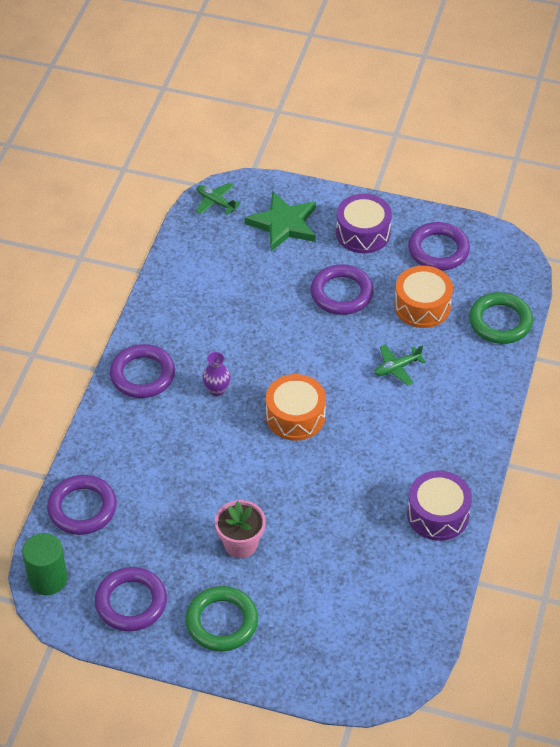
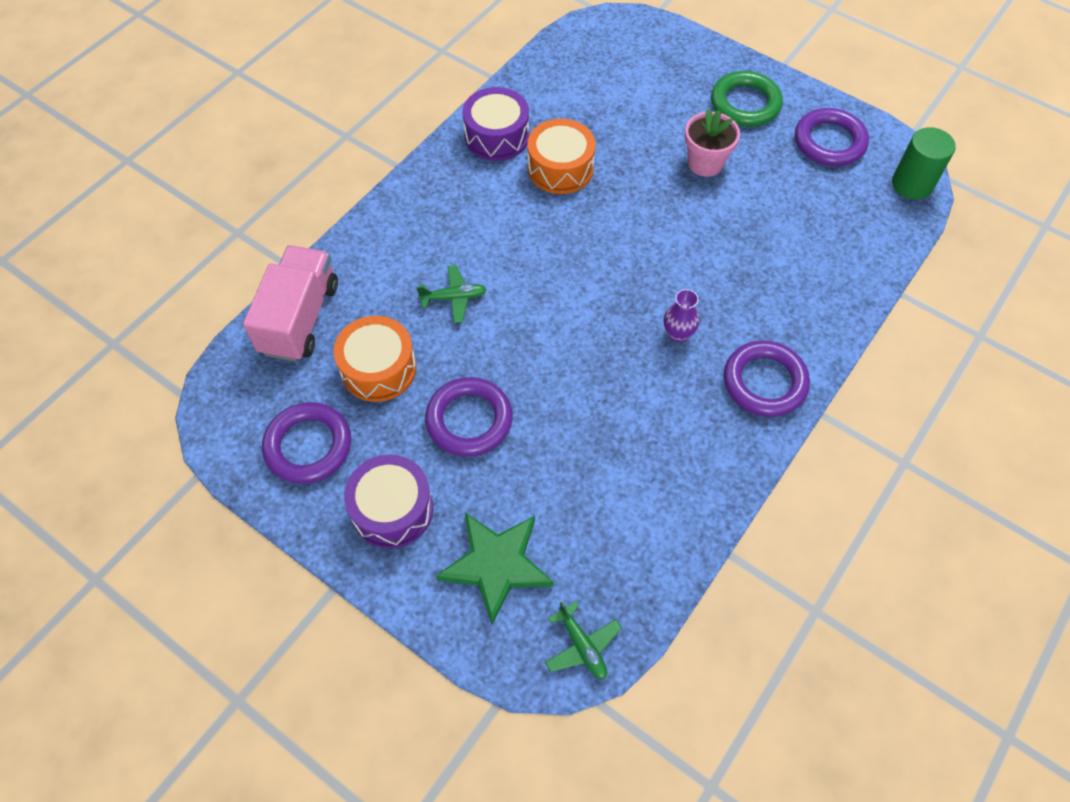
camera: 160 degrees left, 10 degrees up
(82, 508) = (866, 243): purple ring -> none
(295, 416) = (597, 275): orange drum -> orange drum (560, 168)
(500, 322) = (300, 318): green ring -> pink truck

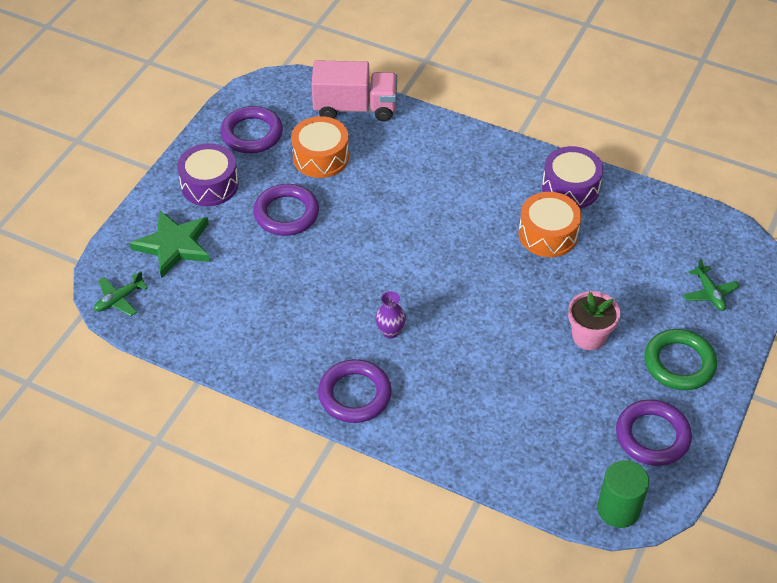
camera: 80 degrees right, 10 degrees down
(454, 298) = (393, 188): green plane -> green plane (709, 293)

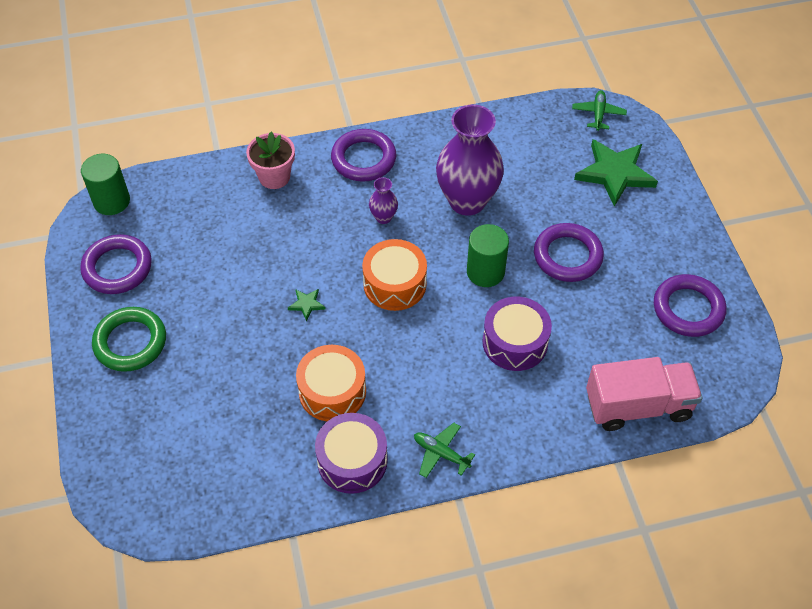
camera: 140 degrees right, 5 degrees up
(209, 185) = (656, 238): purple drum -> purple drum (515, 342)
(310, 300) = (467, 201): none -> purple vase
(321, 157) = (604, 328): orange drum -> orange drum (395, 284)
(355, 108) = (638, 406): pink truck -> pink truck turned 150 degrees counterclockwise
(357, 241) = (485, 272): none -> green cylinder
(515, 303) = (306, 304): none -> green star
(589, 336) = (223, 316): pink flower pot -> pink flower pot (274, 177)
(709, 293) = (141, 431): green plane -> green plane (441, 453)

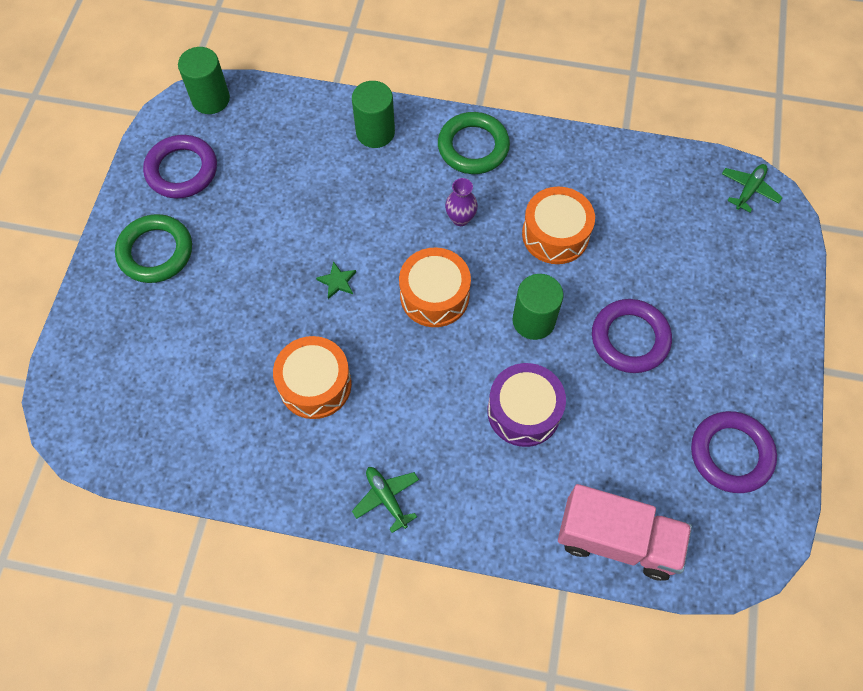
camera: 25 degrees right, 10 degrees up
(274, 177) = (375, 132): pink flower pot -> green cylinder
(352, 461) = (297, 466): purple drum -> none
(363, 159) = (473, 147): purple ring -> green ring
(467, 201) = (555, 234): purple vase -> orange drum
(615, 173) = (731, 265): green star -> none

